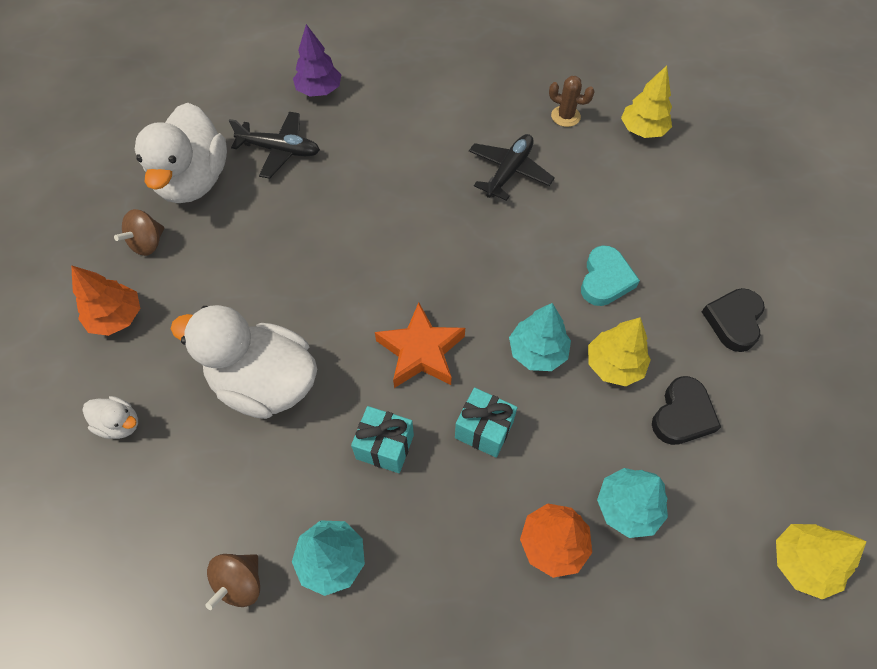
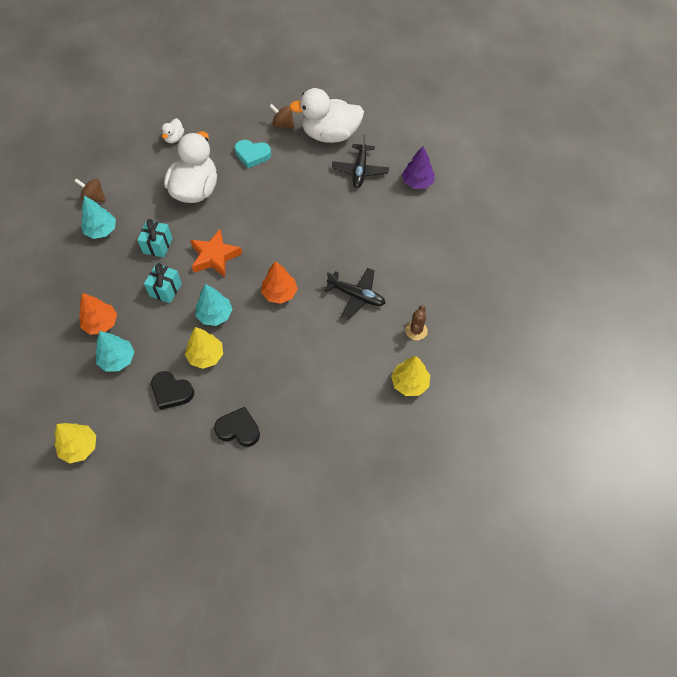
camera: 85 degrees right, 0 degrees up
(117, 317) = (234, 123): orange tree -> orange tree (279, 293)
(605, 280) = (269, 353): turquoise heart -> turquoise heart (252, 155)

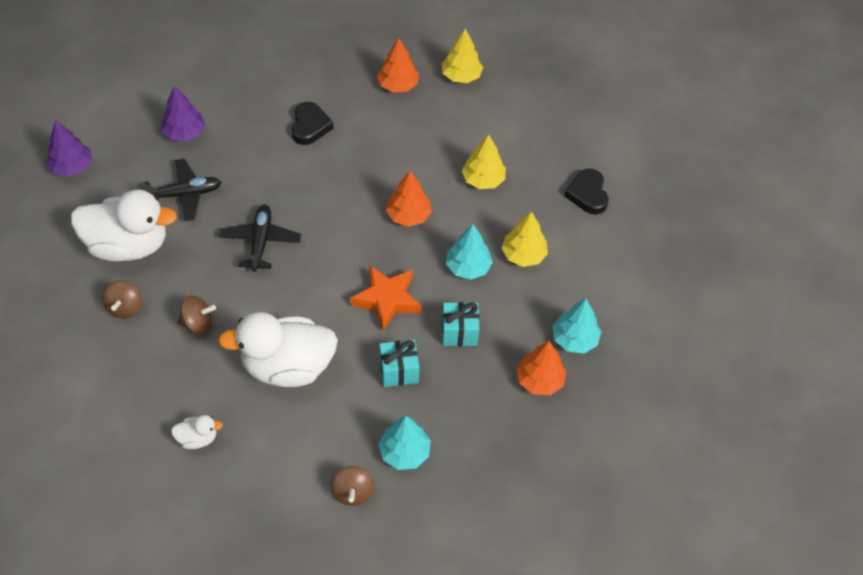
camera: 115 degrees left, 5 degrees down
(79, 447) = (690, 326): yellow tree -> yellow tree (483, 179)
(171, 392) = (582, 269): black heart -> black heart (310, 126)
(252, 155) = (197, 323): turquoise heart -> brown spinning top
(330, 135) = (128, 245): white duck -> white duck turned 60 degrees counterclockwise
(356, 296) = (378, 145): black plane -> black plane (260, 241)
(410, 120) = (72, 167): none -> purple tree
(416, 330) = (397, 85): brown cactus -> orange tree

